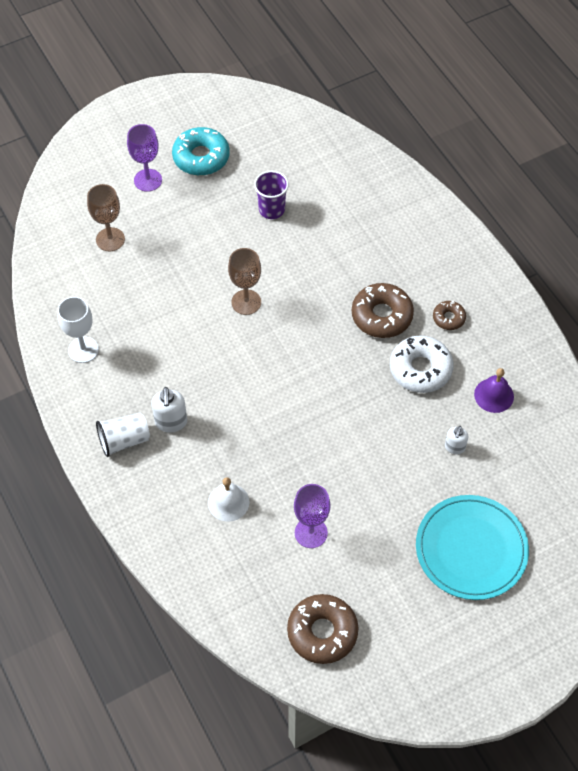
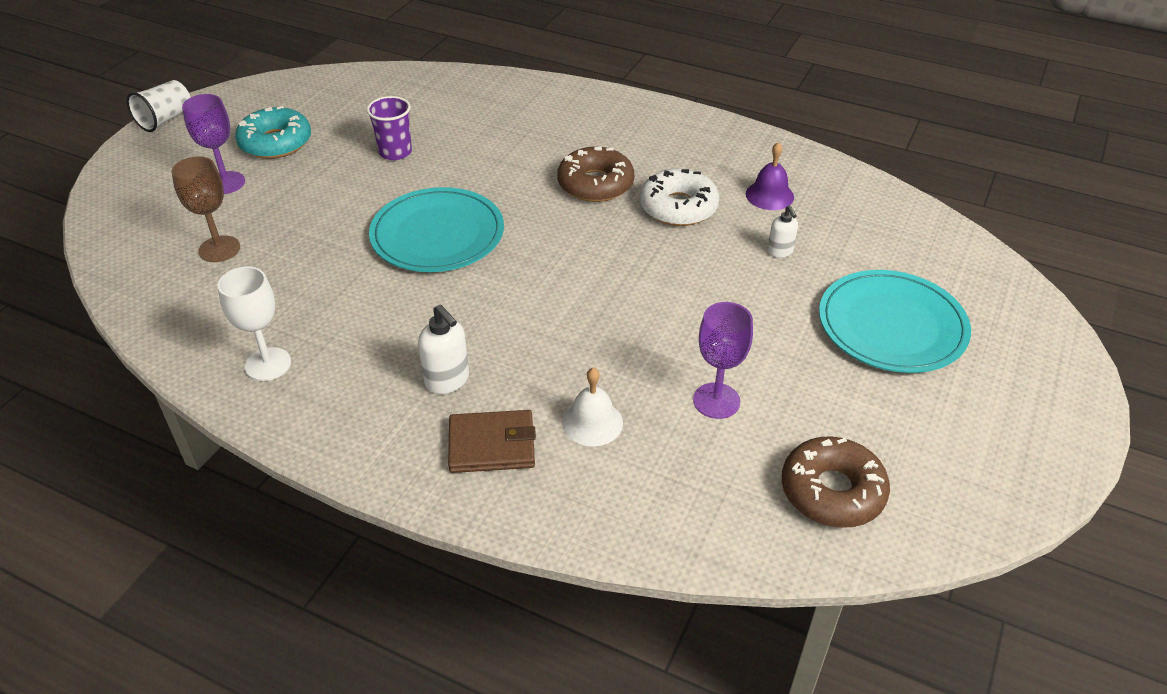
camera: 35 degrees left, 15 degrees down
(124, 440) = (402, 428): white cup -> white cup (165, 119)
(163, 482) = (492, 445): none -> brown wallet
(246, 302) = (437, 234): brown goblet -> turquoise plate
(448, 318) = (663, 159): brown donut -> none

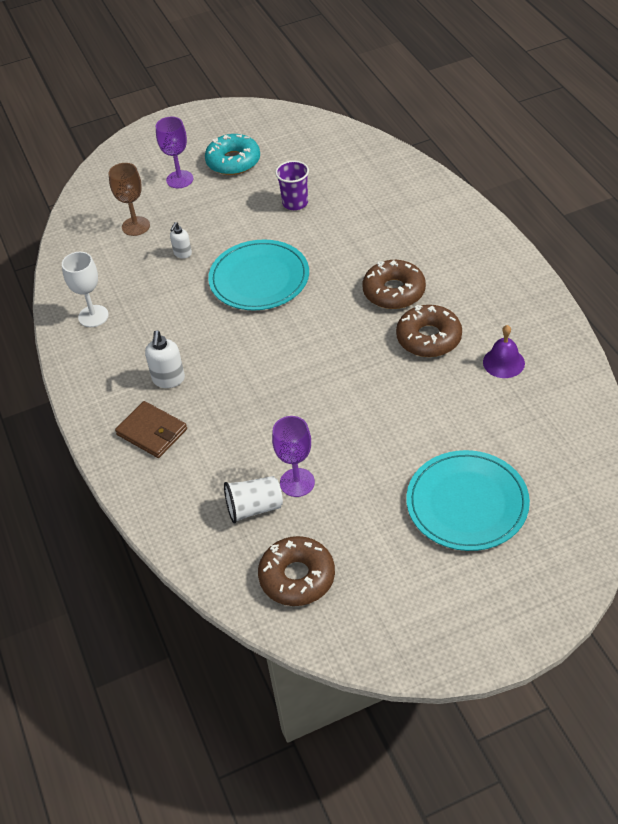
camera: 45 degrees right, 5 degrees up
(165, 119) = (189, 114): white cup -> white cup (254, 508)
(592, 422) = (215, 452): white bell -> none
(678, 207) = (429, 338): white donut -> brown donut
(780, 252) = (458, 408): white soap dispenser -> white soap dispenser (182, 254)

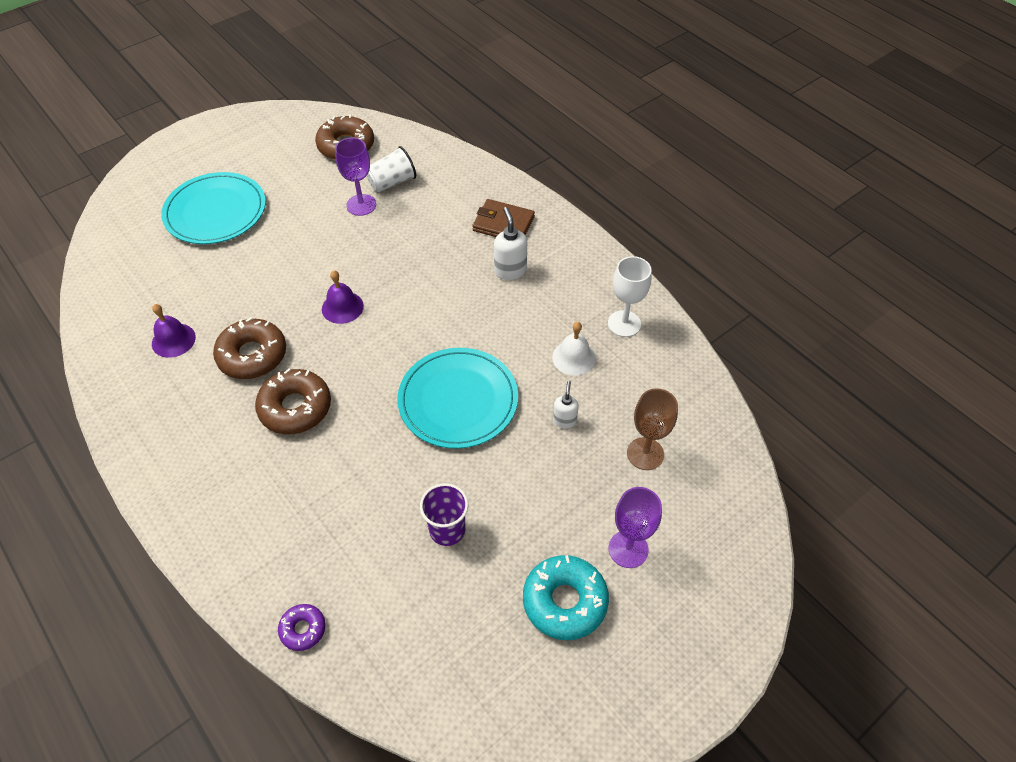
camera: 160 degrees right, 5 degrees up
(151, 296) = (574, 357): none -> white bell
(339, 369) = (342, 307): none -> purple bell
(402, 168) = (303, 629): none -> purple donut

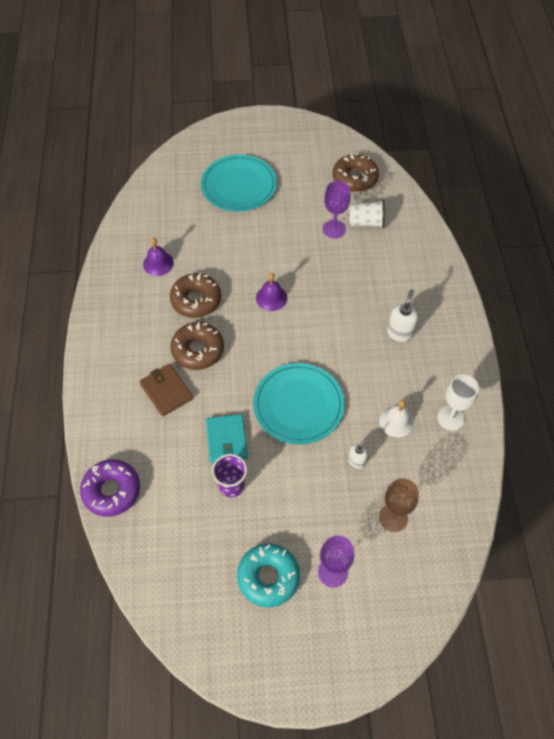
camera: 35 degrees right, 5 degrees up
(303, 629) = (111, 491): purple donut -> purple donut, size x1.86
(404, 484) = (227, 440): none -> turquoise wallet
(503, 224) = (421, 295): brown wallet -> brown wallet (166, 391)

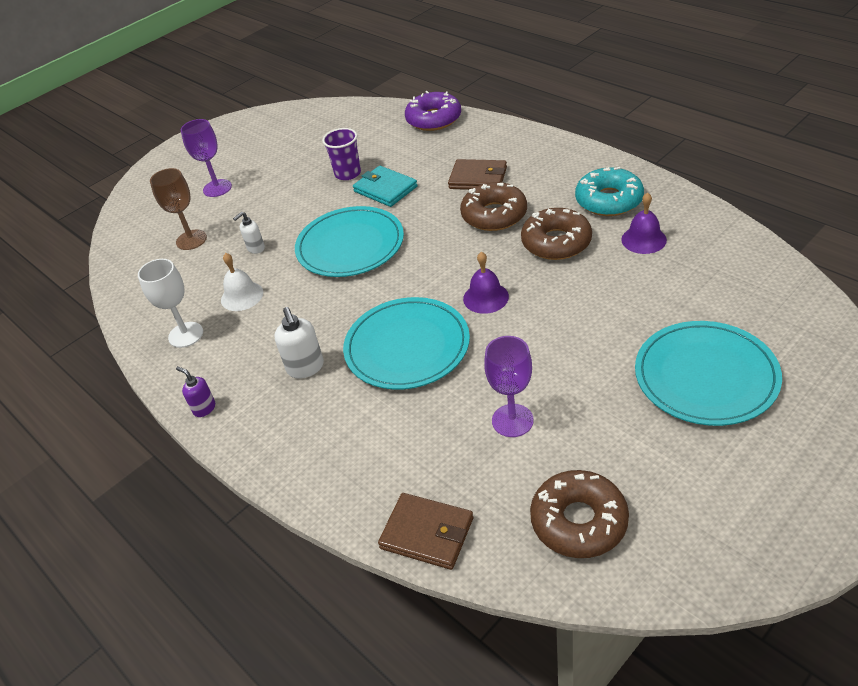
camera: 145 degrees right, 15 degrees down
(268, 577) = (265, 159): turquoise donut -> turquoise donut (609, 200)
(339, 302) = (407, 346): none -> turquoise plate
(356, 461) = (255, 248): white soap dispenser -> white soap dispenser turned 45 degrees clockwise
(366, 222) = (481, 464): white cup -> none
(414, 215) = (427, 533): none -> brown wallet
(470, 352) = (204, 408): none -> purple soap dispenser

